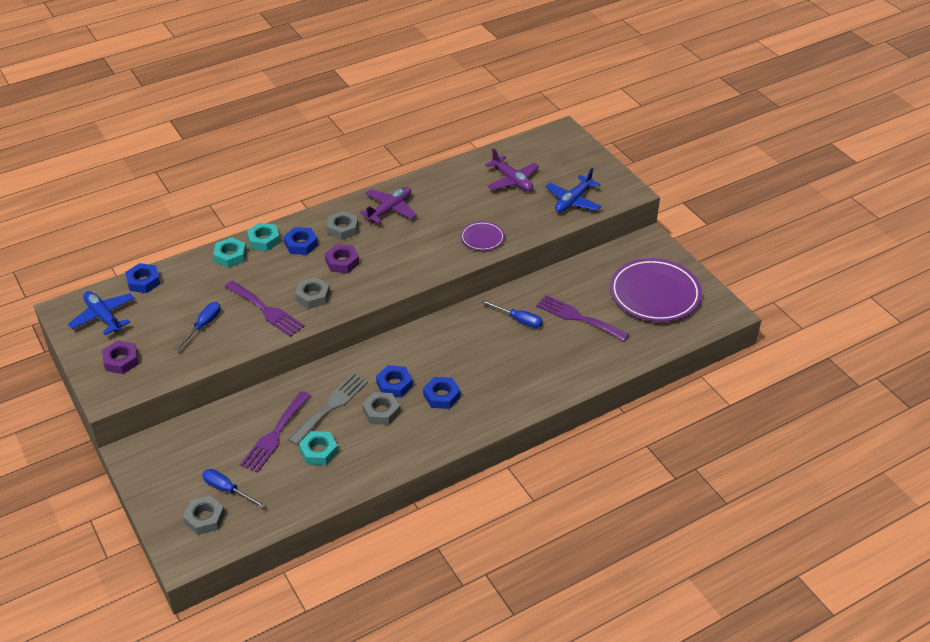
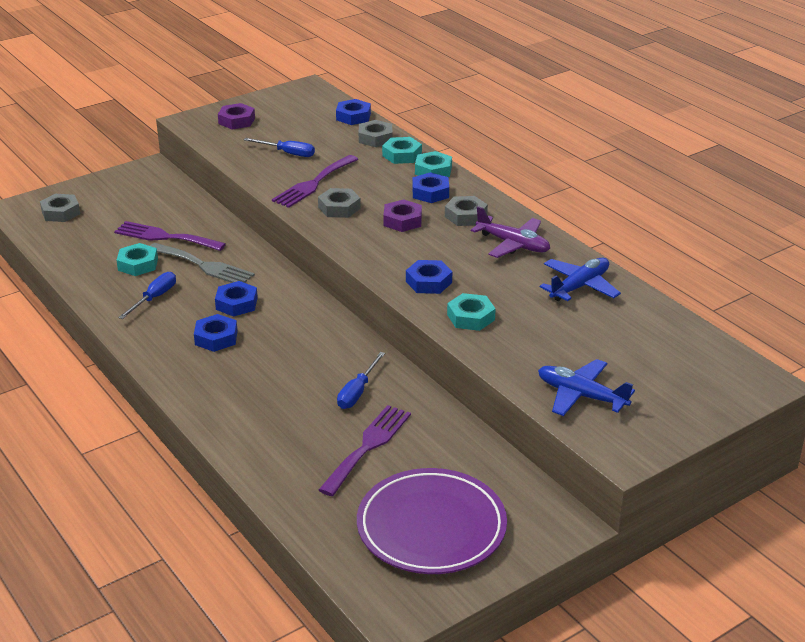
camera: 85 degrees right, 10 degrees down
(103, 317) = (299, 105): blue plane -> blue plane (579, 286)
(227, 490) = (94, 220): blue screwdriver -> blue screwdriver (154, 298)
(381, 412) = (193, 298): grey nut -> grey nut (375, 138)
(434, 254) = (428, 282): none -> blue nut
(482, 238) = (470, 317): purple plate -> turquoise nut
(512, 180) = (612, 337): purple plane -> none

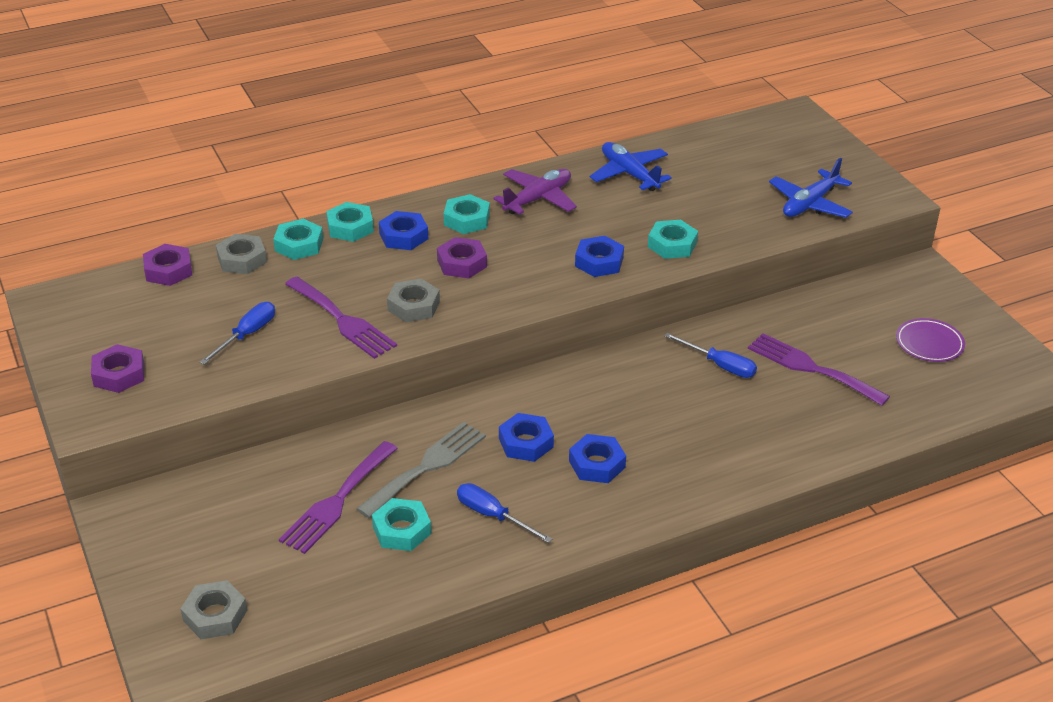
camera: 80 degrees left, 5 degrees up
(353, 116) = (168, 270): blue nut -> purple nut
(431, 527) = (929, 343): purple plate -> purple plate, size x0.49
(465, 216) = (466, 220): grey nut -> turquoise nut

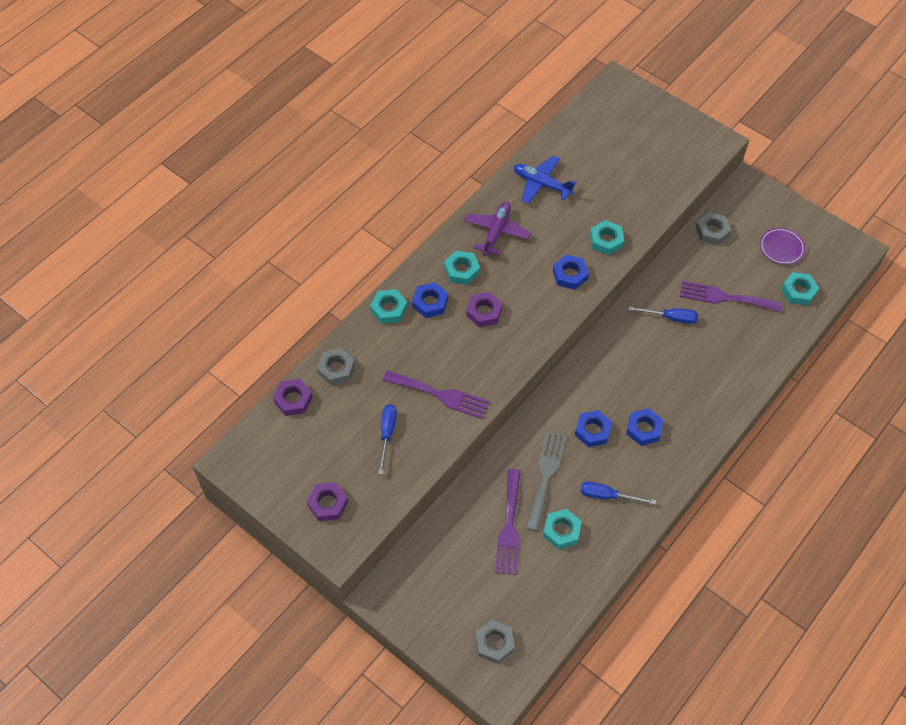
camera: 25 degrees left, 20 degrees up
(299, 245) = (365, 339): turquoise nut -> turquoise nut (798, 291)
(413, 306) = (477, 363): grey nut -> grey nut (712, 231)
(810, 204) = (670, 168): blue plane -> none

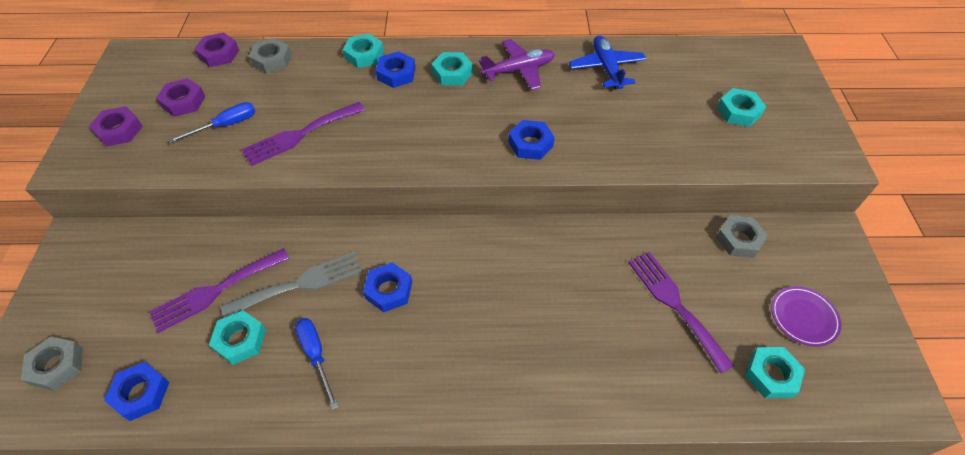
camera: 50 degrees right, 5 degrees down
(440, 395) = (300, 135): purple fork -> purple fork turned 75 degrees clockwise
(484, 312) = (422, 111): purple nut -> purple nut (183, 102)
(606, 240) = (602, 146): turquoise nut -> turquoise nut (738, 111)
(644, 429) = (431, 335): blue nut -> blue nut (141, 393)
(670, 318) = (593, 271): blue screwdriver -> none

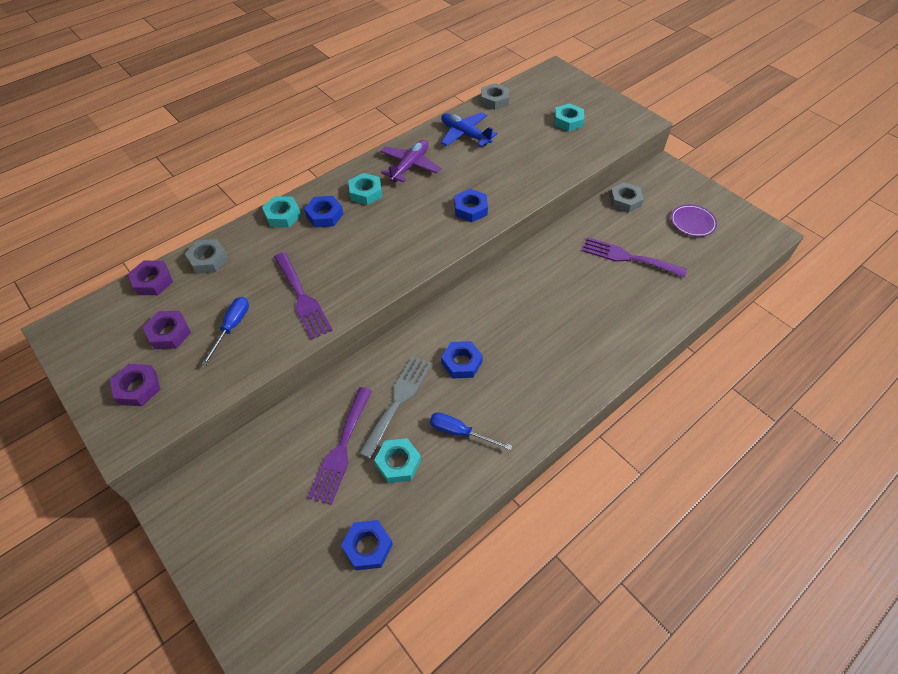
camera: 40 degrees left, 0 degrees up
(57, 366) = (278, 584): grey nut -> grey nut (494, 100)
(300, 135) = (302, 298): purple fork -> purple fork turned 45 degrees counterclockwise
(771, 375) = (705, 262): turquoise nut -> none

